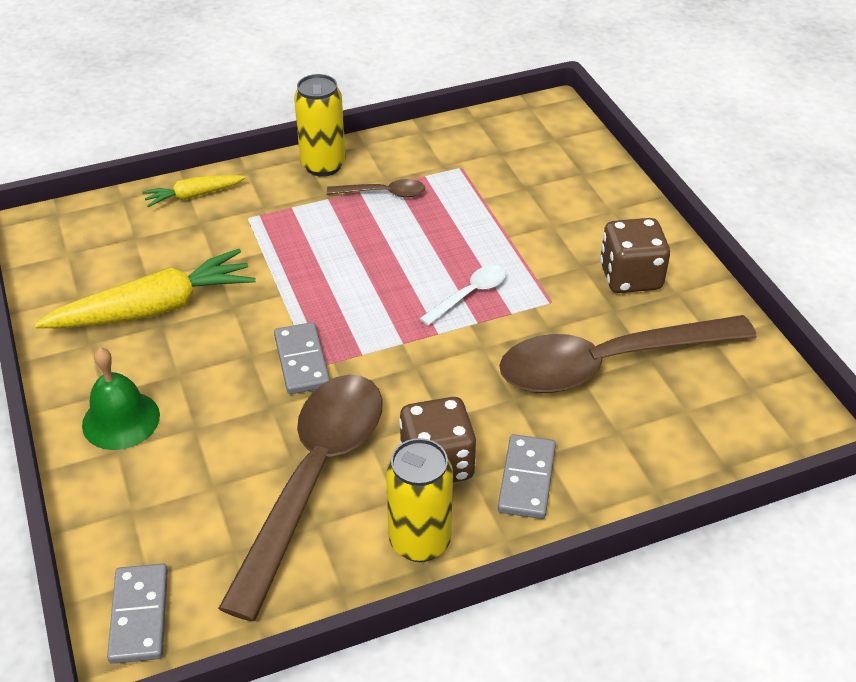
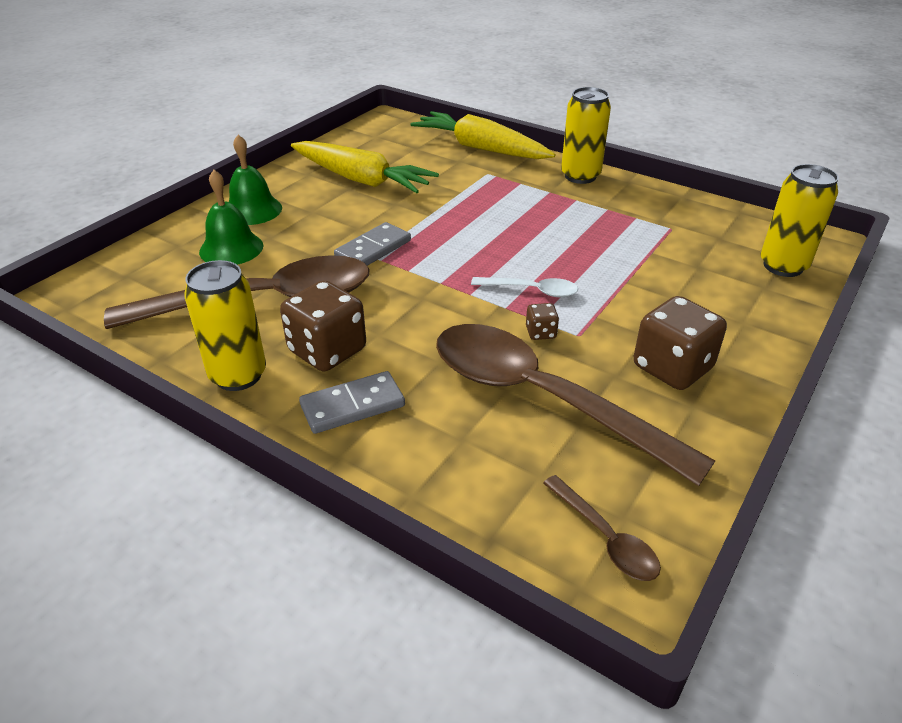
camera: 55 degrees right, 5 degrees down
(140, 615) = (90, 286): grey domino -> none
(186, 467) = (231, 248): none -> green bell
(194, 195) = (481, 148): yellow carrot -> yellow carrot, size x1.89
(383, 193) = (588, 209): brown spoon -> brown spoon (605, 538)
(530, 321) = (540, 333): none -> brown dice
(566, 147) = (783, 266): none -> yellow can

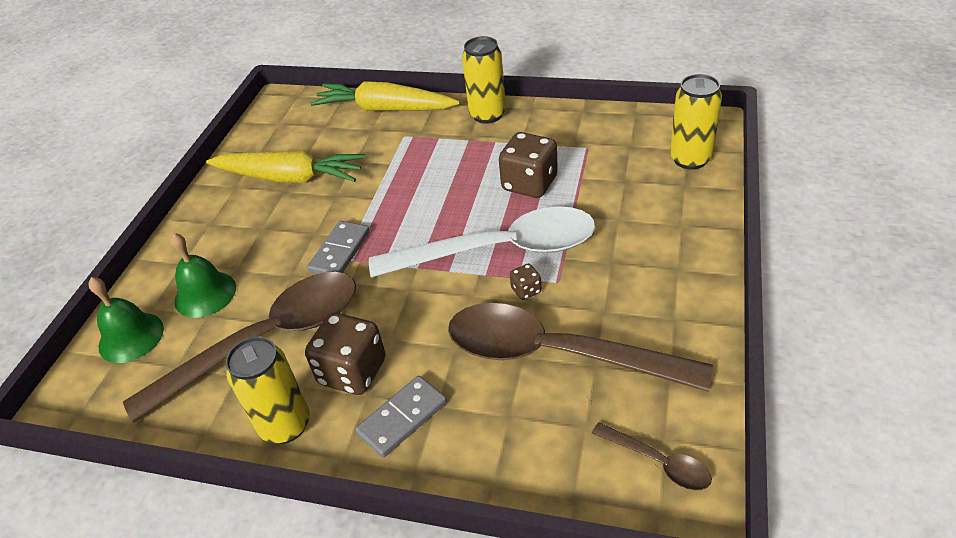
camera: 15 degrees left, 5 degrees up
(252, 210) = (202, 244): green bell -> green bell (131, 337)
(531, 290) = (499, 250): white spoon -> white spoon, size x2.36
(672, 368) = (644, 288): brown dice -> brown dice (529, 184)

